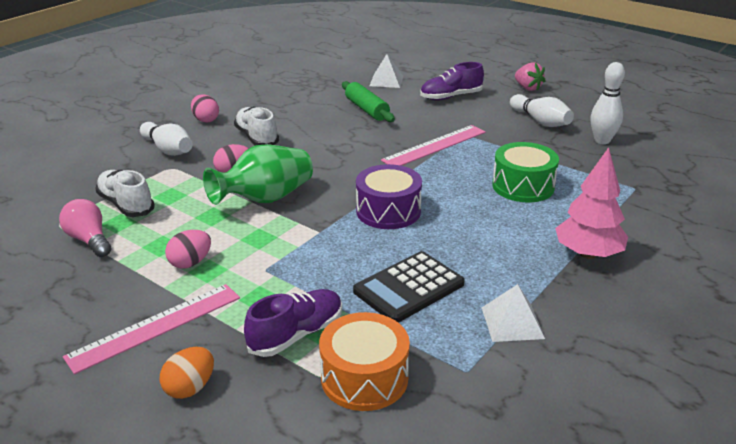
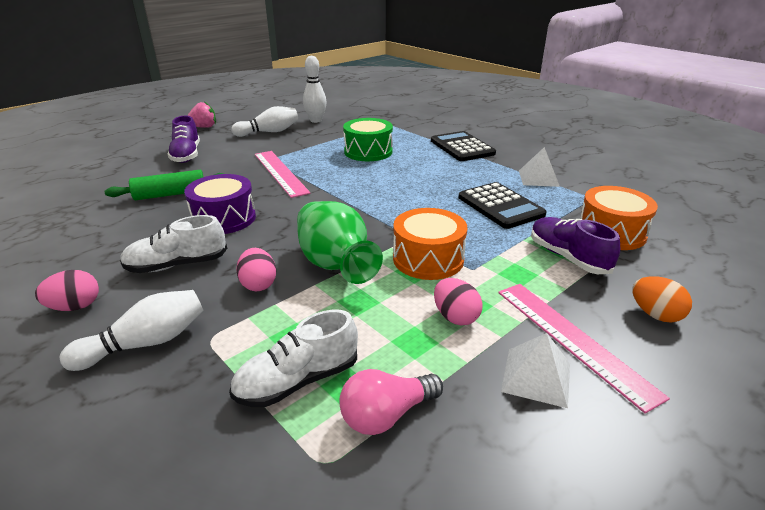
camera: 80 degrees left, 0 degrees up
(280, 244) = (428, 259): none -> orange drum
(386, 81) = (109, 178): white pyramid -> white pyramid (536, 377)
(388, 211) = (385, 203): purple drum -> purple drum (224, 218)
(588, 254) = (462, 147): pink tree -> black calculator

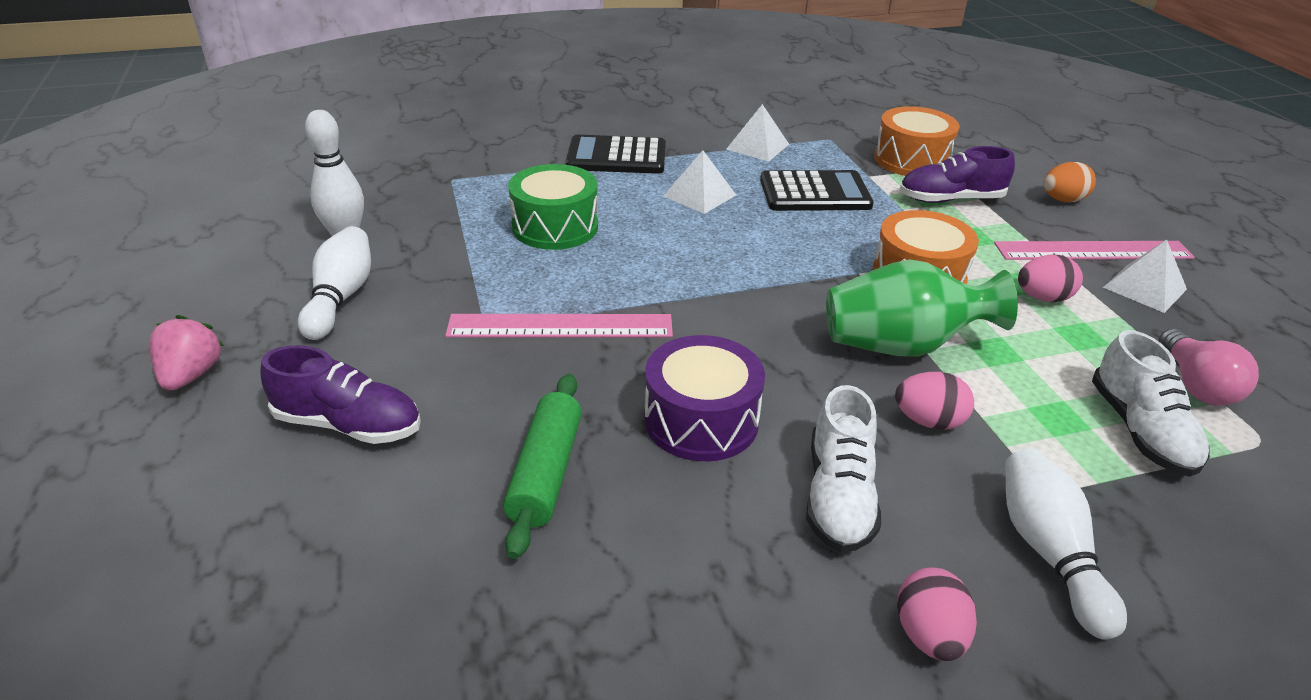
camera: 65 degrees left, 5 degrees up
(447, 175) = (699, 195): none -> white pyramid

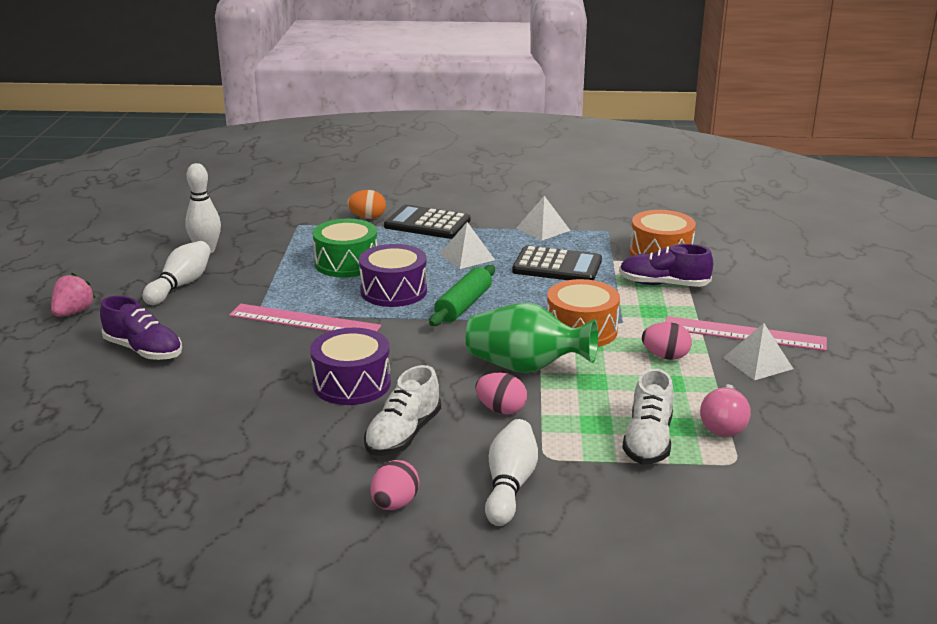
camera: 20 degrees right, 10 degrees down
(546, 473) = (237, 392): green rolling pin -> green rolling pin (463, 305)
(647, 259) = (394, 291): none -> purple drum
(1062, 200) = (760, 297): orange egg -> orange egg (367, 217)

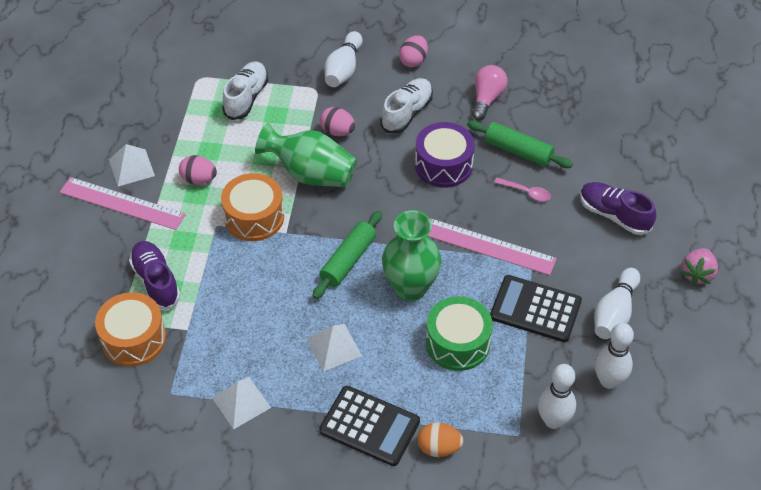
camera: 175 degrees left, 25 degrees up
(247, 364) = (526, 192): none -> pink spoon
(247, 402) = (518, 151): none -> green rolling pin
(265, 231) = (553, 420): none -> white bowling pin
(394, 291) = (410, 288): purple drum -> green vase
(557, 266) = (246, 321): black calculator -> black calculator (535, 309)
(663, 284) = (156, 281): purple shoe -> purple shoe turned 135 degrees counterclockwise
(723, 425) = (190, 108): pink light bulb -> pink light bulb (487, 99)

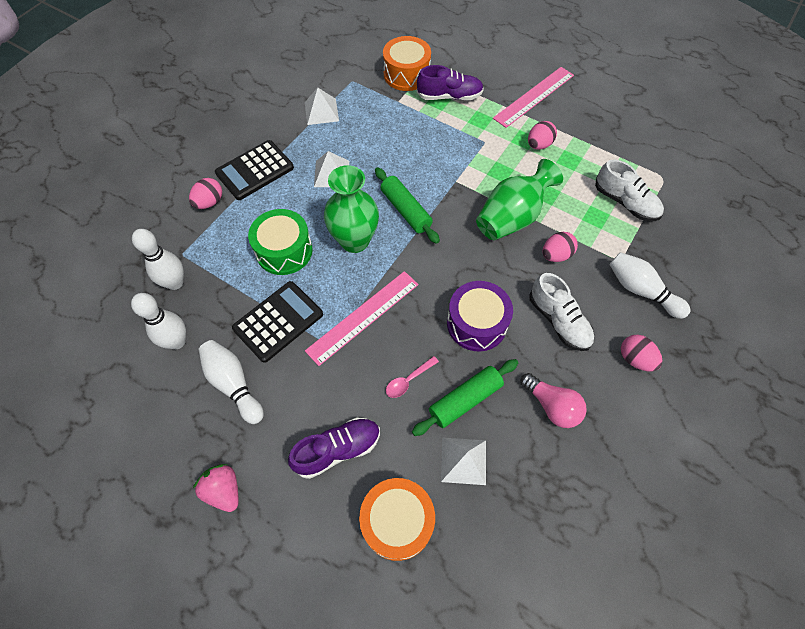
camera: 115 degrees right, 10 degrees up
(131, 167) = (570, 110): white pyramid -> white pyramid (463, 460)
(254, 217) = (482, 166): orange drum -> orange drum (397, 521)
(439, 448) = (209, 202): orange egg -> pink egg

